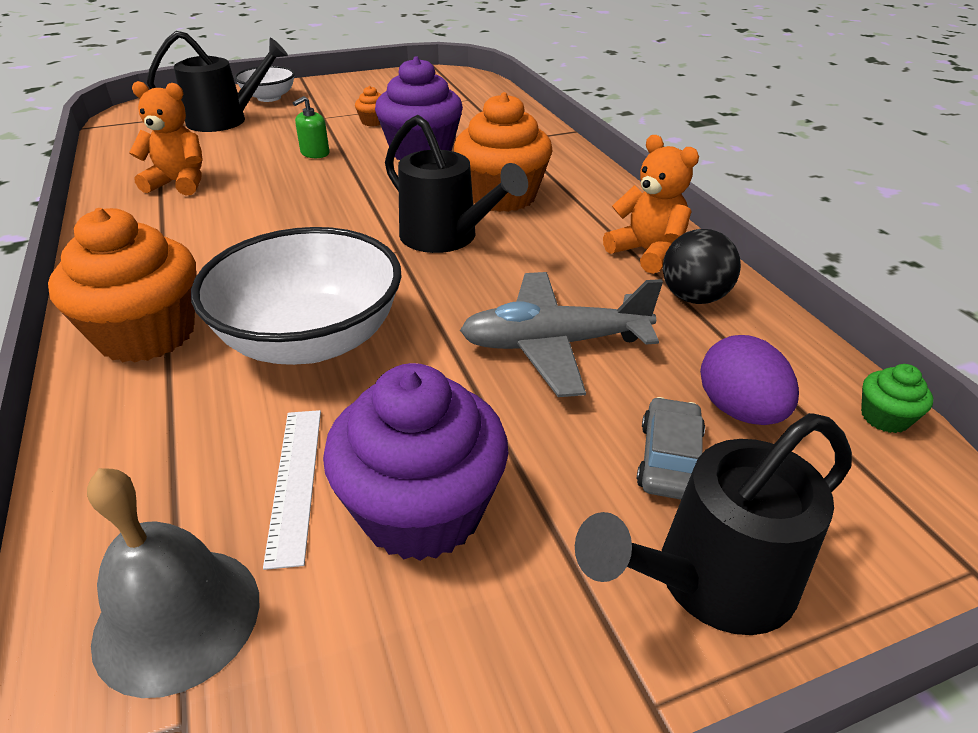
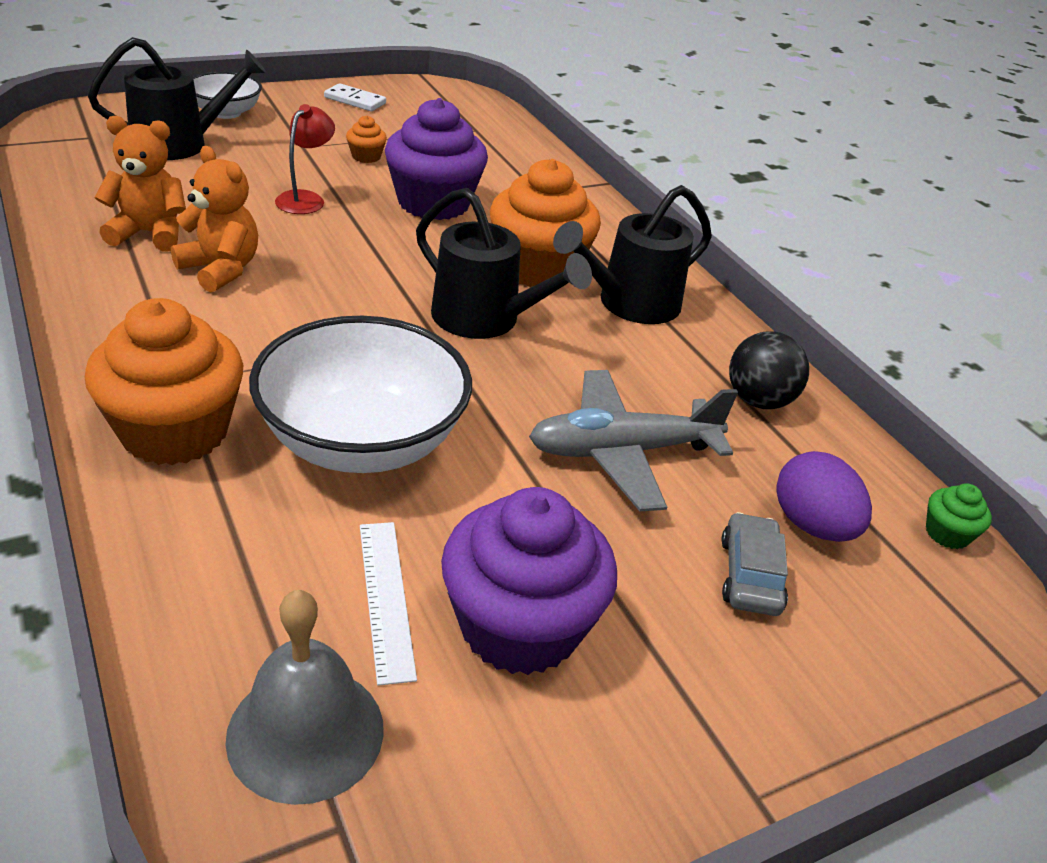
camera: 10 degrees left, 0 degrees up
(315, 153) = (306, 199): green soap dispenser -> red lamp
(374, 84) = (355, 100): none -> white domino
(647, 252) = (706, 346): orange teddy bear -> orange teddy bear (220, 269)
(711, 581) = (798, 690): black watering can -> black watering can (630, 304)

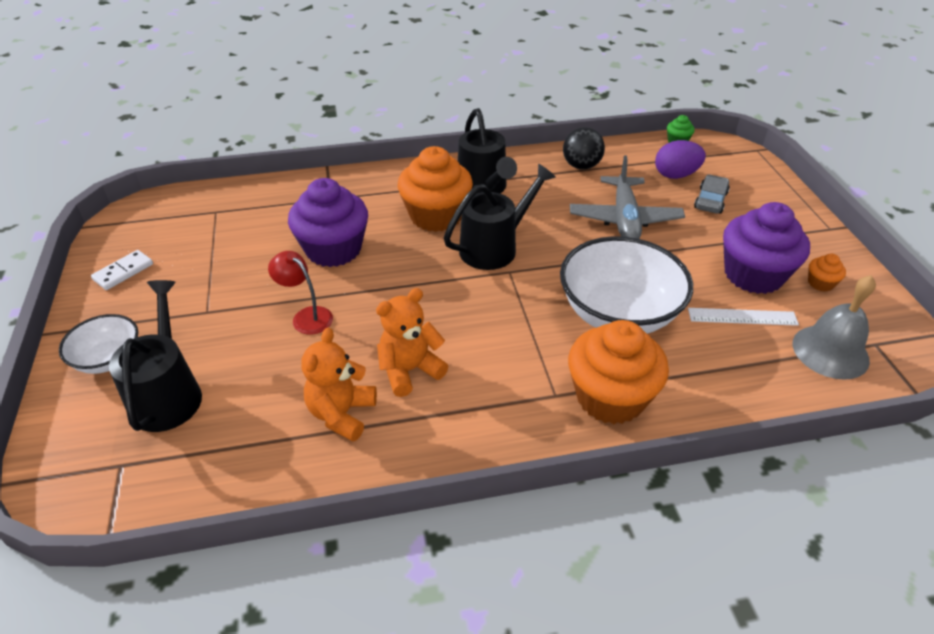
camera: 70 degrees left, 5 degrees up
(366, 156) = (242, 276): orange cupcake -> orange cupcake (820, 283)
(750, 575) = (710, 200): grey car -> grey car turned 90 degrees clockwise

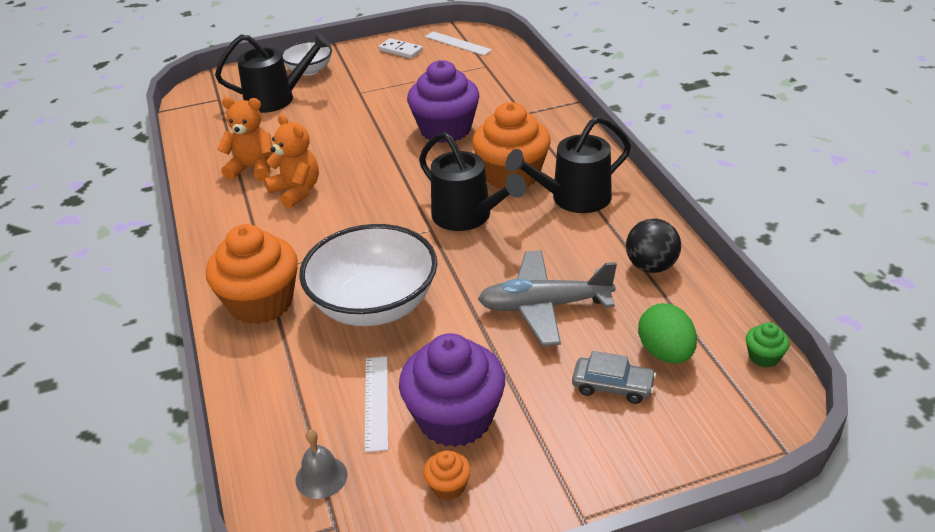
camera: 85 degrees right, 5 degrees down
(145, 226) = (458, 43): none -> white ruler
(306, 316) = (357, 134): red lamp -> none
(675, 175) = (665, 353): purple egg -> green egg
(830, 351) = (321, 477): grey bell -> grey bell, size x0.59

